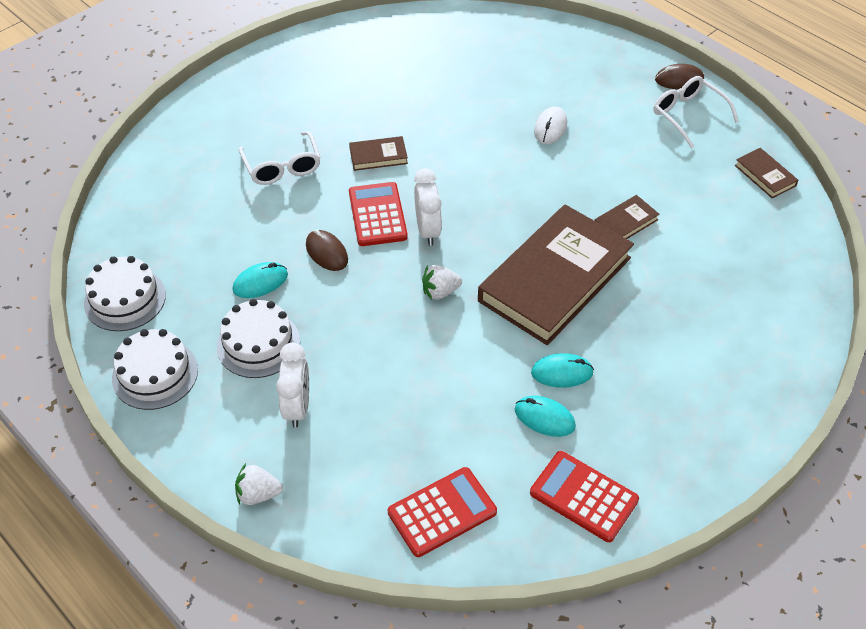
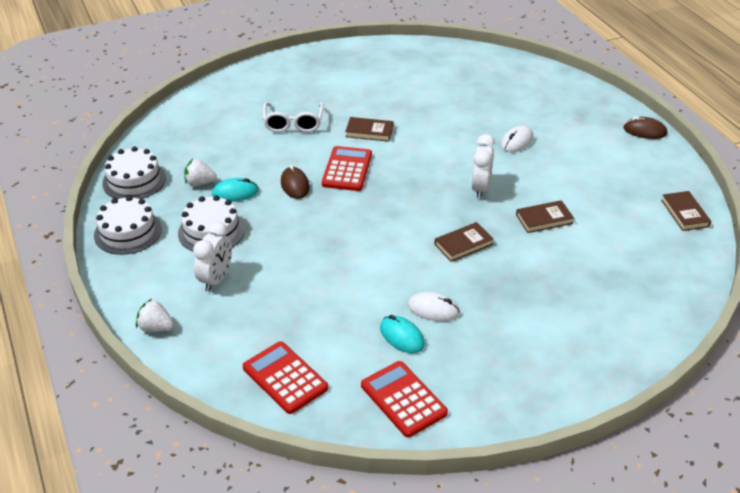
camera: 20 degrees right, 10 degrees down
(428, 230) = (380, 188): white clock -> white clock (480, 188)
(440, 292) = (367, 231): white strawberry -> white strawberry (200, 183)
(442, 512) = (285, 378): red calculator -> red calculator turned 120 degrees counterclockwise
(555, 279) = (463, 244): brown book -> brown book, size x0.41
(562, 373) = (433, 309): turquoise mouse -> white mouse
(688, 115) = (639, 157): white glasses -> none

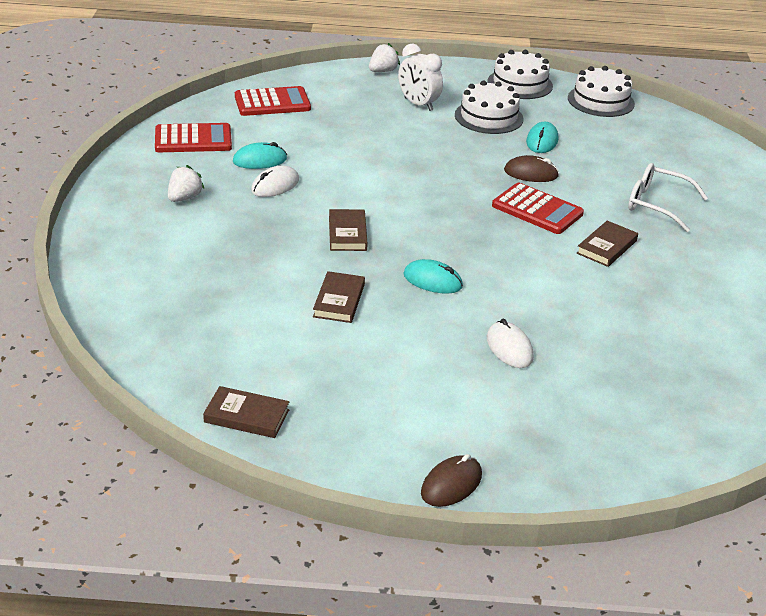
camera: 115 degrees right, 5 degrees down
(200, 183) = (573, 128): white strawberry -> white strawberry (184, 198)
(480, 188) = (432, 281): white clock -> turquoise mouse

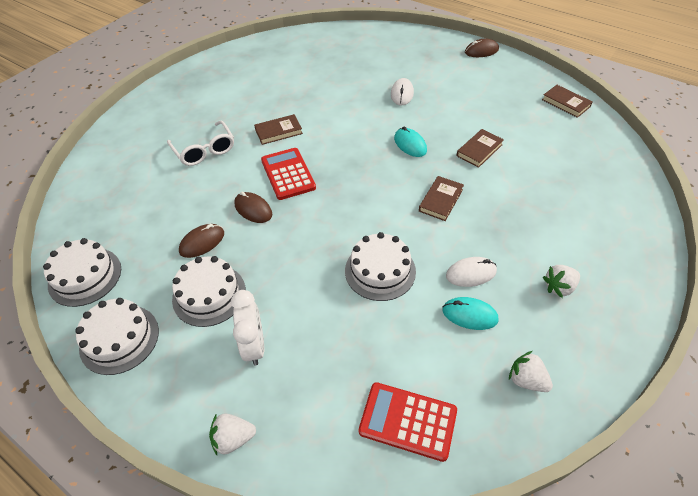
camera: 145 degrees left, 15 degrees up
(193, 139) = (526, 380): red calculator -> white strawberry
(361, 165) = (380, 271): none -> white cake
(542, 141) = (202, 242): turquoise mouse -> brown mouse

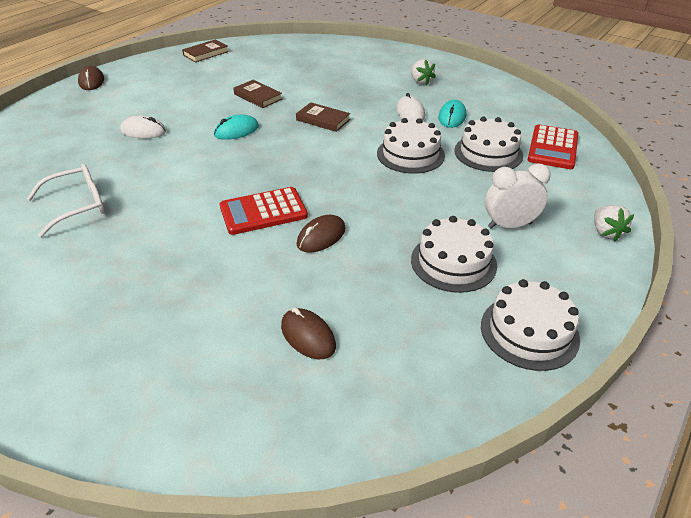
camera: 90 degrees left, 10 degrees down
(85, 276) = (439, 391): white cake -> white cake (488, 153)
(202, 242) = (374, 276): brown mouse -> brown mouse (308, 336)
(204, 150) = (189, 292): white glasses -> white glasses (77, 206)
(278, 131) = (175, 222): brown book -> none
(526, 380) = (503, 101): white strawberry -> none

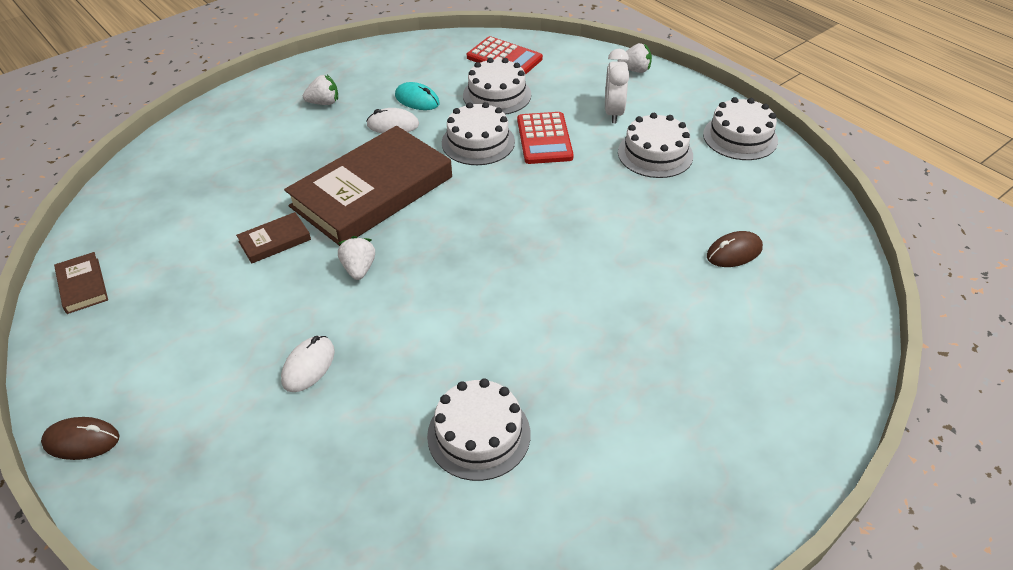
camera: 75 degrees left, 5 degrees up
(77, 206) = (479, 434): white glasses -> white cake
(236, 131) = (359, 269): turquoise mouse -> white strawberry
(263, 212) = (546, 262): red calculator -> red calculator (544, 139)
(321, 237) = (600, 225): brown mouse -> none
(323, 120) = (372, 191): brown book -> brown book, size x2.42

